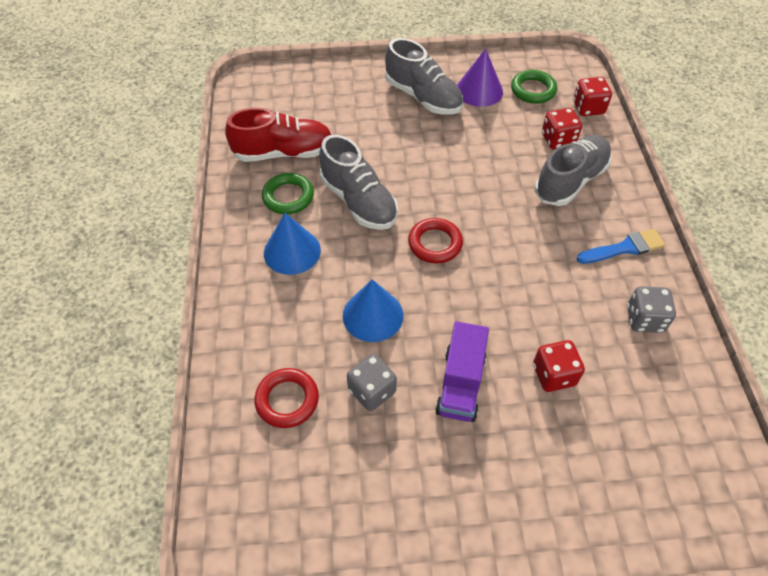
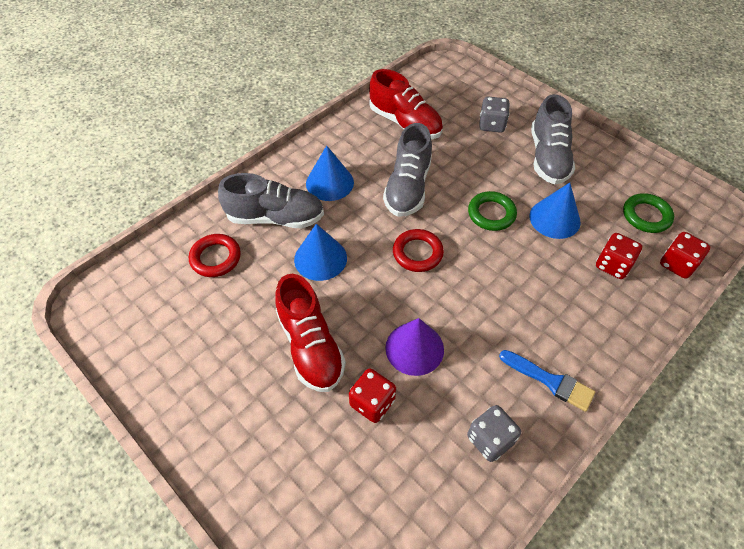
camera: 50 degrees right, 0 degrees up
(288, 197) = (371, 150): green ring -> green ring (491, 214)
(372, 391) = (260, 298): grey dice -> grey dice (492, 125)
(460, 384) = (310, 346): purple truck -> red shoe
(479, 90) = (599, 184): purple cone -> purple cone (414, 348)
(485, 138) = (554, 218): none -> blue cone
(570, 181) = (578, 300): grey shoe -> grey shoe (275, 217)

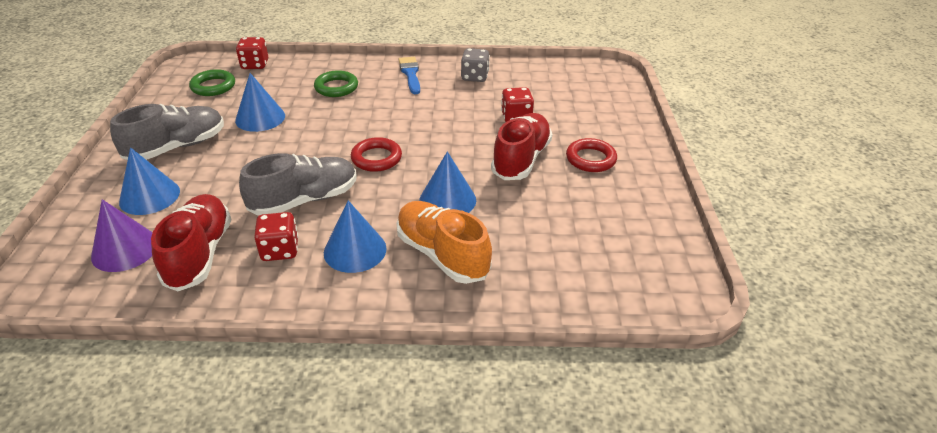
camera: 135 degrees left, 15 degrees down
(215, 258) = (532, 257): red ring -> red ring (590, 159)
(275, 217) = (442, 254): grey shoe -> orange shoe
(414, 348) = (458, 122): purple cone -> purple cone (125, 249)
(491, 214) = (288, 145): green ring -> green ring (336, 87)
(492, 125) = (149, 196): grey dice -> blue cone
(612, 265) = (284, 83): red dice -> red dice (280, 250)

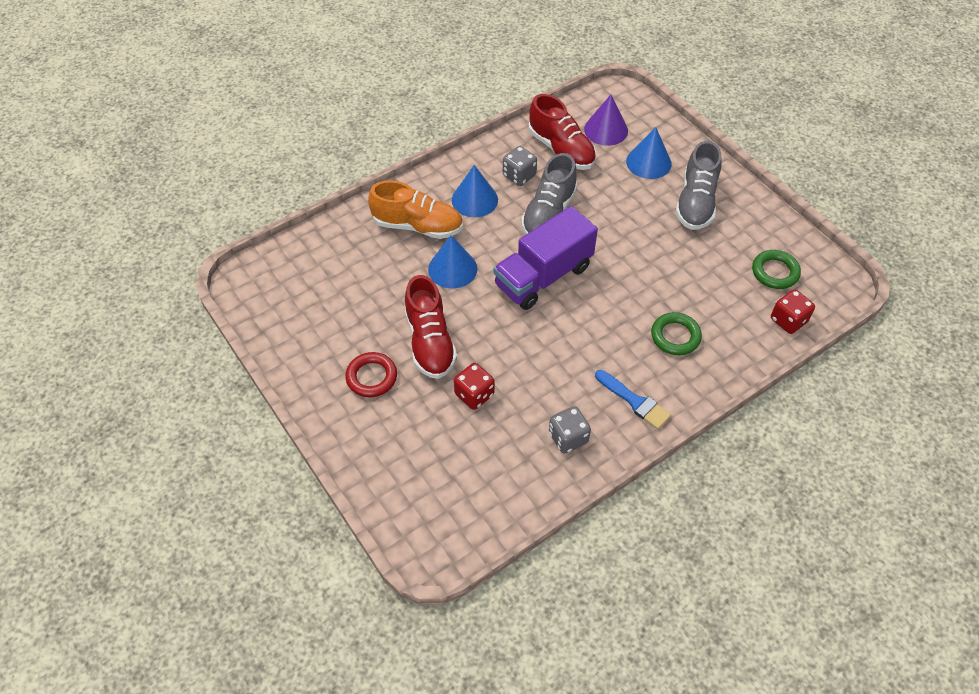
camera: 145 degrees right, 15 degrees up
(260, 118) = (683, 262): blue cone -> none
(280, 250) = (519, 176): red dice -> grey dice
(376, 158) = (543, 276): red ring -> purple truck

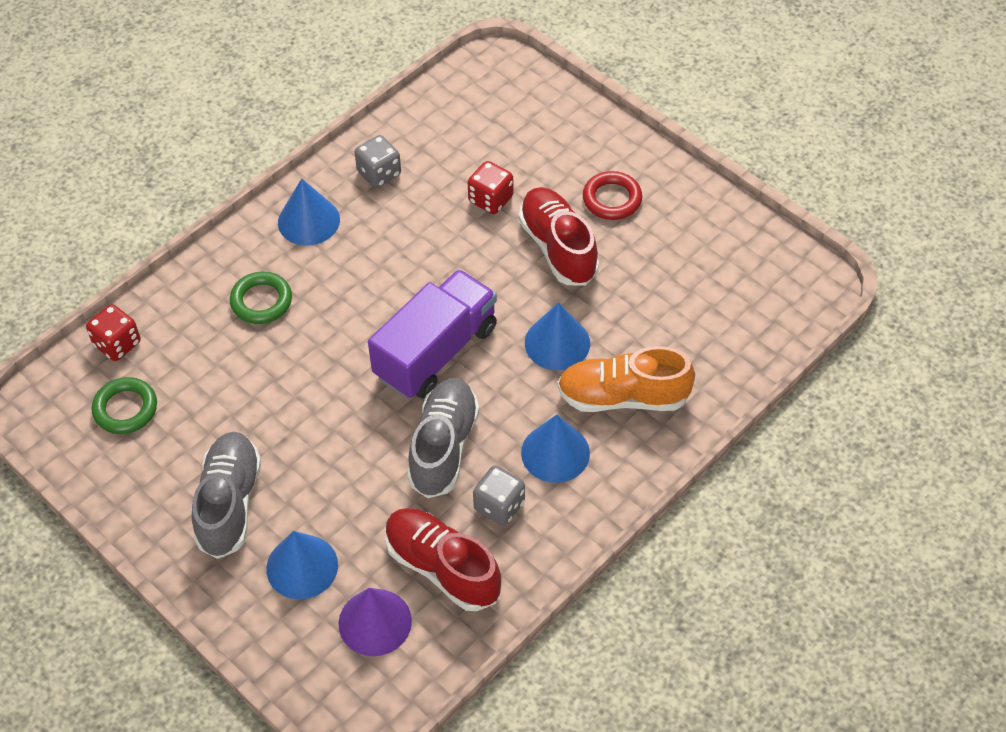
camera: 170 degrees right, 0 degrees up
(634, 401) = (308, 221): blue brush -> blue cone

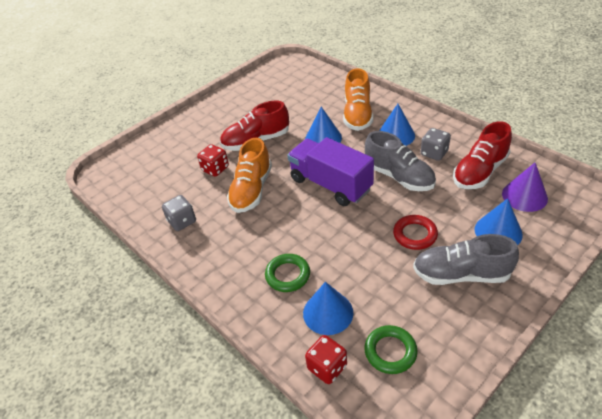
camera: 85 degrees left, 10 degrees down
(308, 221) = (217, 255): blue cone -> blue cone (328, 312)
(435, 250) = (251, 190): none -> orange shoe
(443, 447) = (399, 176): grey shoe -> grey shoe turned 150 degrees counterclockwise
(612, 199) = (224, 123): red ring -> red ring (415, 234)

